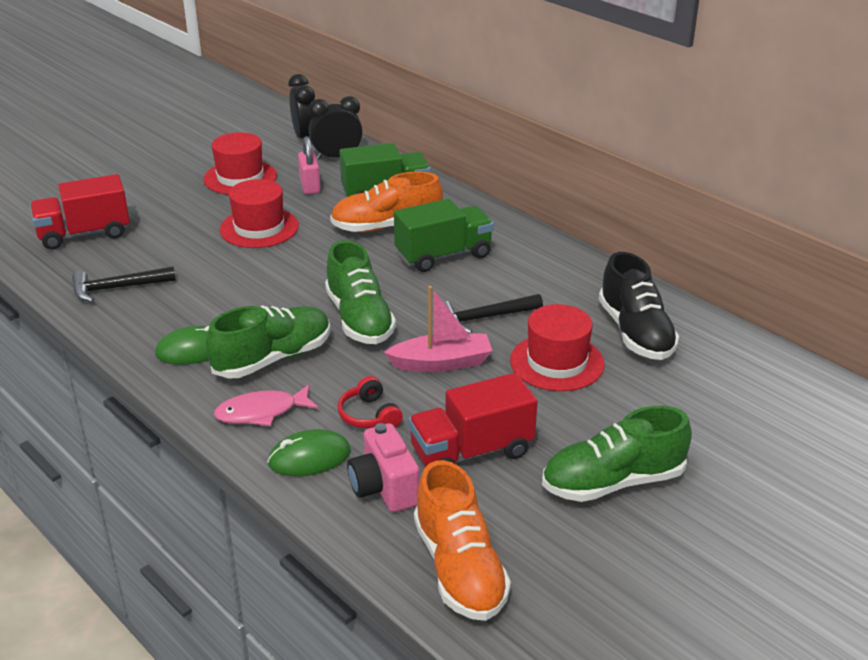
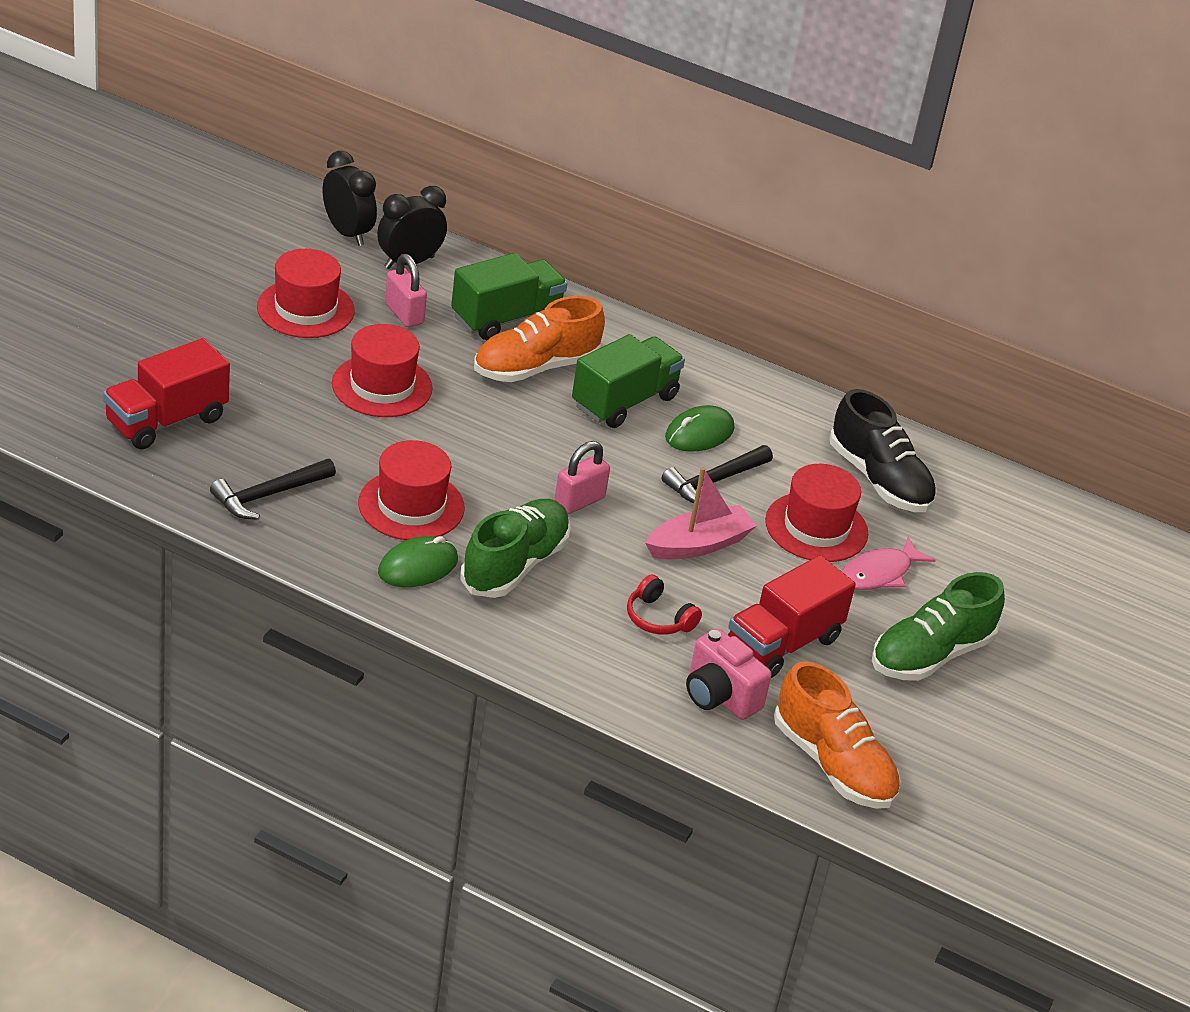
camera: 25 degrees left, 5 degrees up
(220, 307) = (411, 505): none -> red hat
(261, 412) = (544, 631): pink fish -> pink fish (879, 573)
(309, 457) = (626, 675): green mouse -> green mouse (699, 433)
(359, 319) = (579, 501): green shoe -> pink padlock

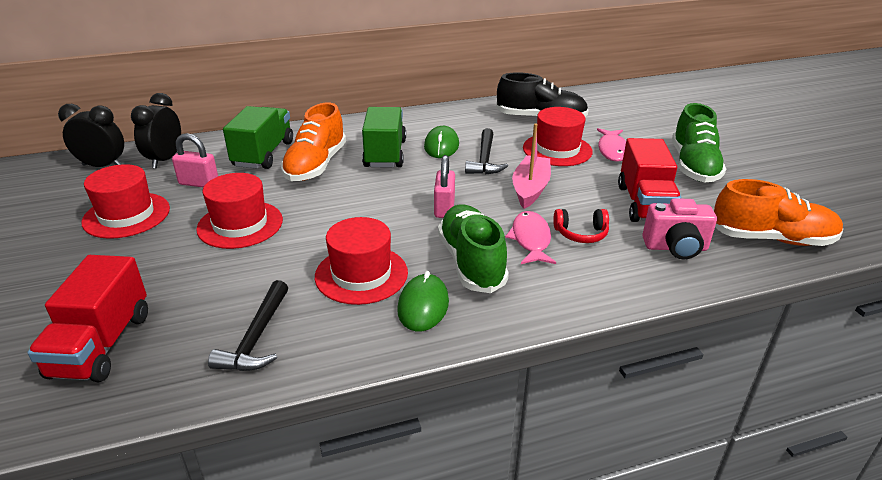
camera: 40 degrees left, 5 degrees down
(602, 587) = (530, 239): none -> pink fish

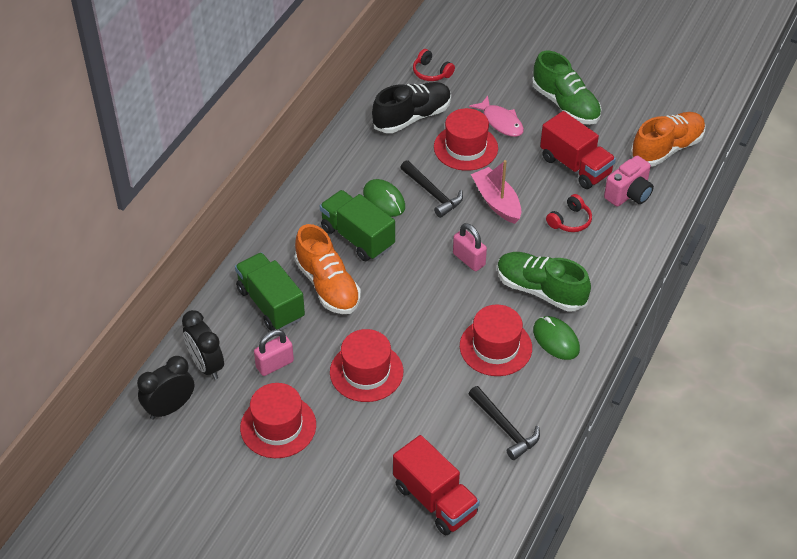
camera: 45 degrees left, 15 degrees up
(530, 239) = (549, 247): pink fish -> none
(596, 106) = (431, 72): none -> red headphones

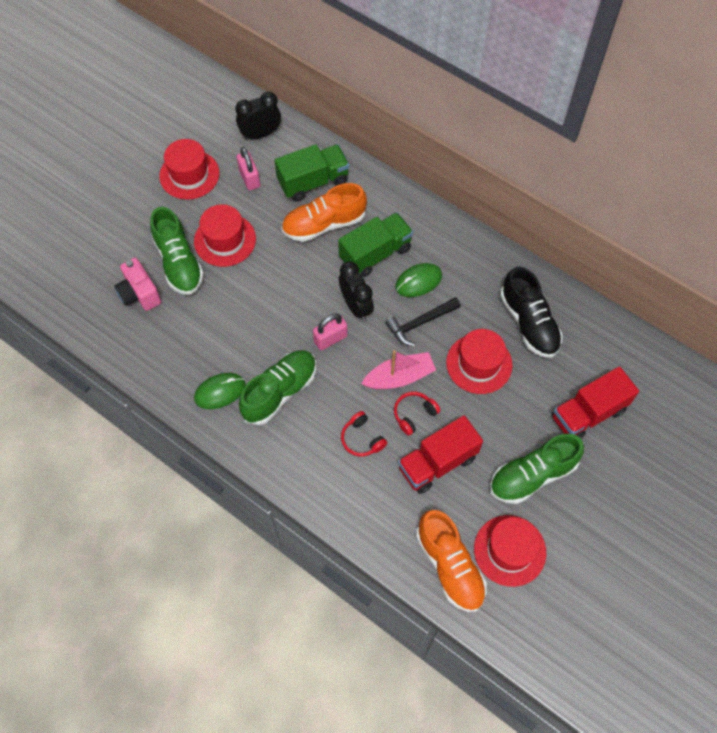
camera: 100 degrees right, 15 degrees up
(170, 408) = (226, 109): black clock -> black clock (356, 306)
(406, 410) = (179, 263): none -> green shoe
(431, 72) = (596, 352): red headphones -> red headphones (414, 414)
(435, 500) = (89, 269): red truck -> red truck (588, 413)
(495, 347) = (225, 341): red hat -> red hat (509, 550)
(501, 122) = (512, 404): pink fish -> none
(504, 427) = (140, 331): black hammer -> none
(629, 194) = (388, 506): pink camera -> pink camera (139, 294)

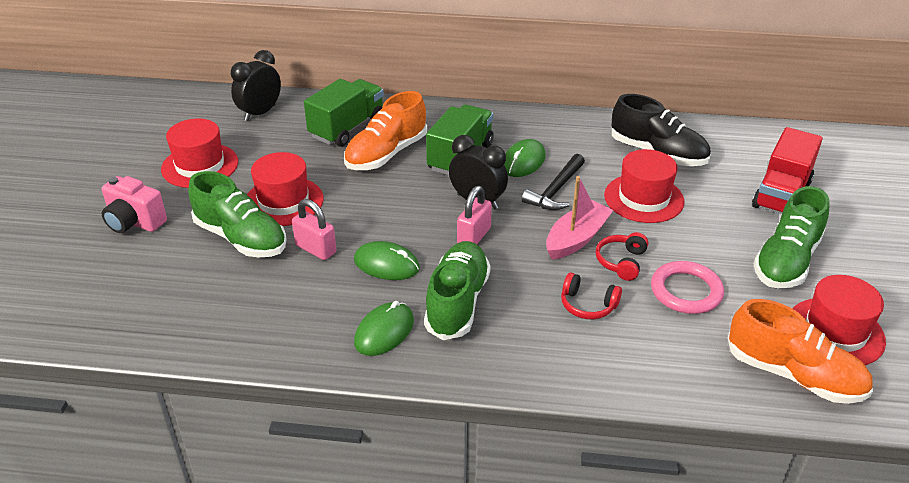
camera: 30 degrees left, 25 degrees down
(139, 294) = (210, 282): pink camera -> pink camera (134, 222)
(249, 178) = (274, 147): pink padlock -> pink padlock (316, 249)
(256, 335) = (386, 264): none -> green mouse
(437, 463) = (686, 291): red truck -> pink ring

